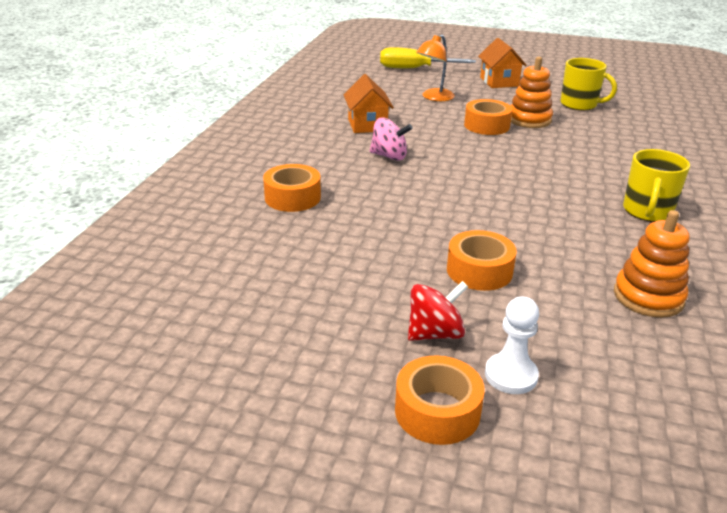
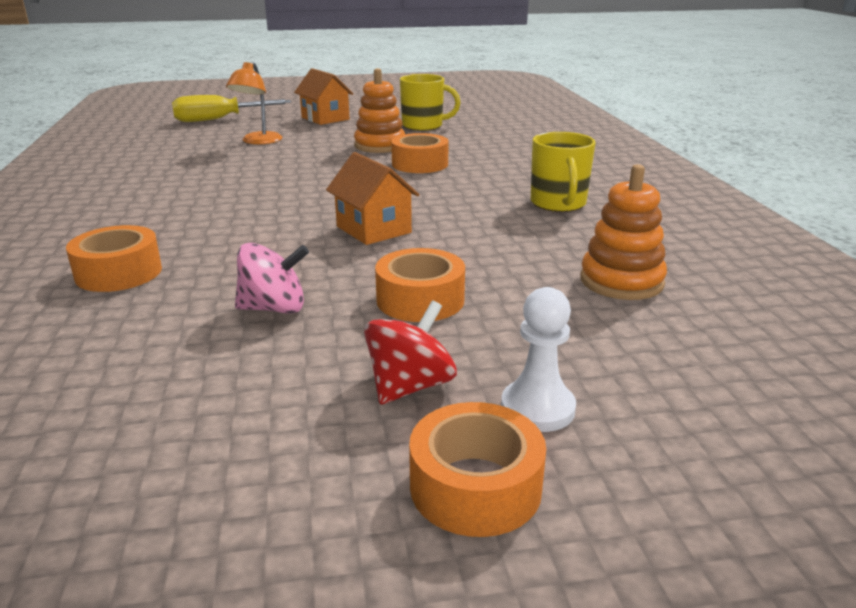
camera: 25 degrees left, 5 degrees down
(367, 125) = (188, 178): orange house -> orange house (373, 229)
(389, 156) = (234, 204): pink spinning top -> pink spinning top (274, 308)
(486, 125) = (336, 157): orange tape -> orange tape (420, 164)

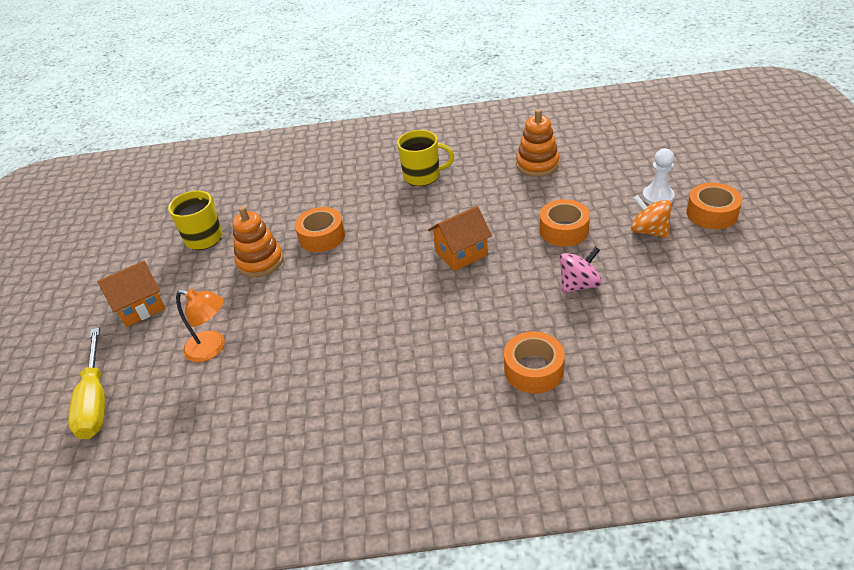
camera: 80 degrees left, 15 degrees up
(274, 308) = (579, 285): pink spinning top -> pink spinning top turned 60 degrees clockwise
(410, 386) = (649, 231): red spinning top -> orange spinning top

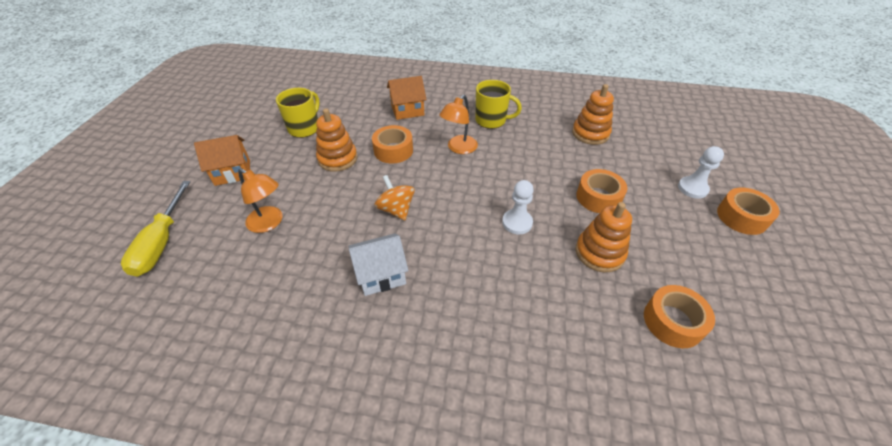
camera: 10 degrees right, 5 degrees up
(360, 365) = (381, 275): none -> white house
(396, 216) = (459, 148): none -> orange lamp
(461, 253) = (502, 195): orange house -> orange house (407, 110)
(486, 277) = (517, 222): none -> white pawn
(533, 370) = (534, 327): orange tape -> orange tape (673, 321)
(579, 285) = (599, 253): pink spinning top -> orange stacking toy
(649, 231) = (677, 218): orange spinning top -> orange spinning top (396, 209)

